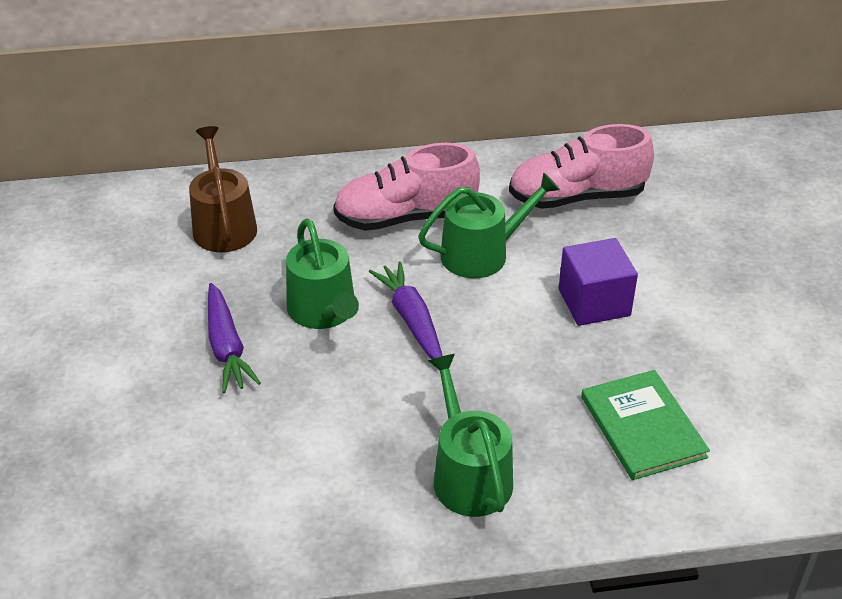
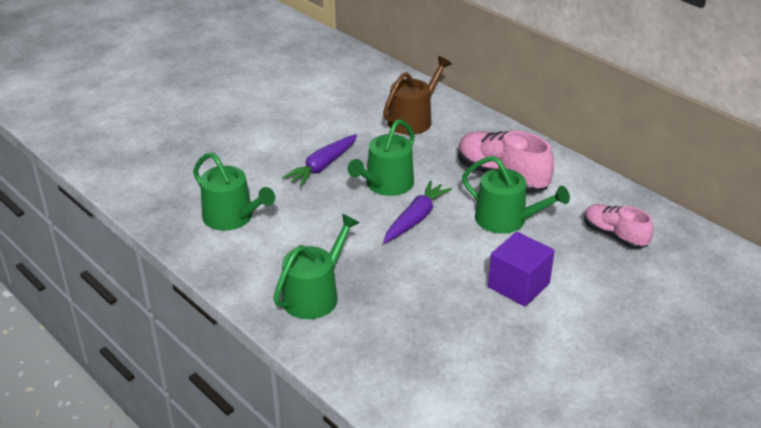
camera: 55 degrees right, 5 degrees down
(241, 484) = (232, 217): none -> green watering can
(577, 197) = (614, 236): pink shoe -> pink shoe, size x0.63
(642, 427) = (427, 352): green book -> none

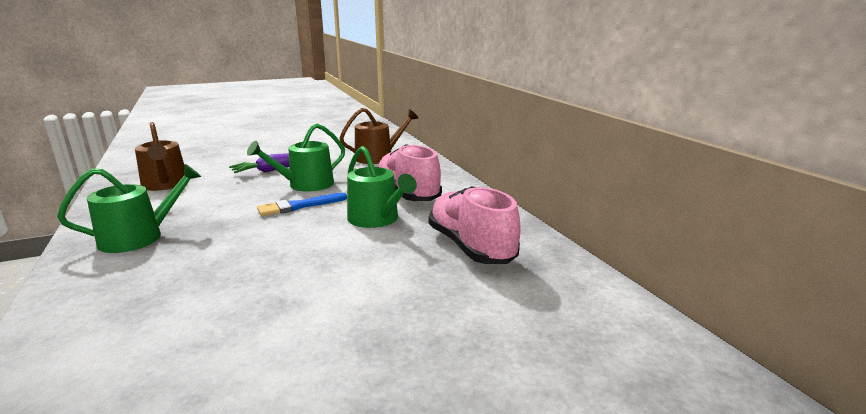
camera: 20 degrees right, 15 degrees down
(232, 217) = (165, 184): green watering can -> brown watering can
(416, 218) = (299, 206): purple carrot -> blue brush
(518, 285) = (325, 266): purple cube -> none
(614, 236) = (471, 247): pink shoe -> pink shoe, size x1.58

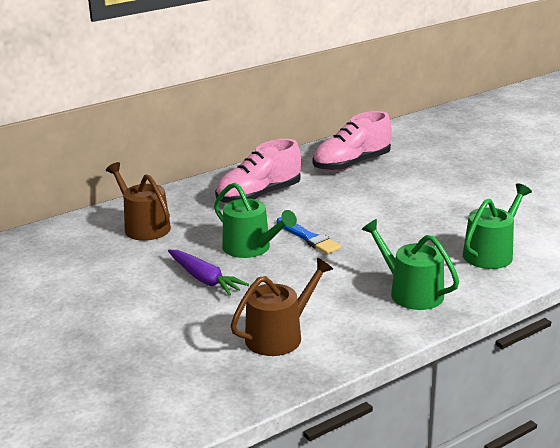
camera: 100 degrees left, 5 degrees up
(377, 219) = (321, 200): green watering can -> green watering can (491, 253)

